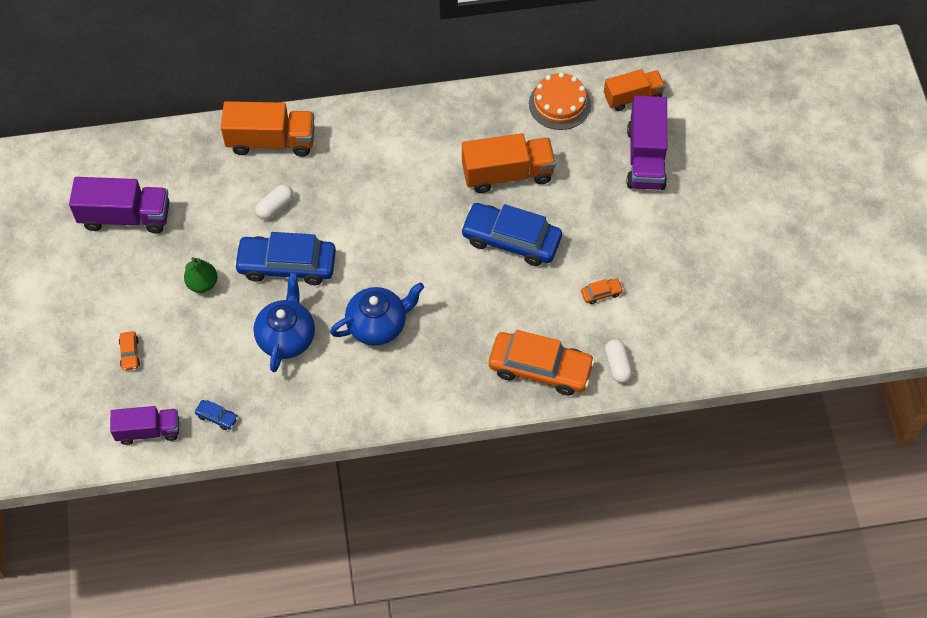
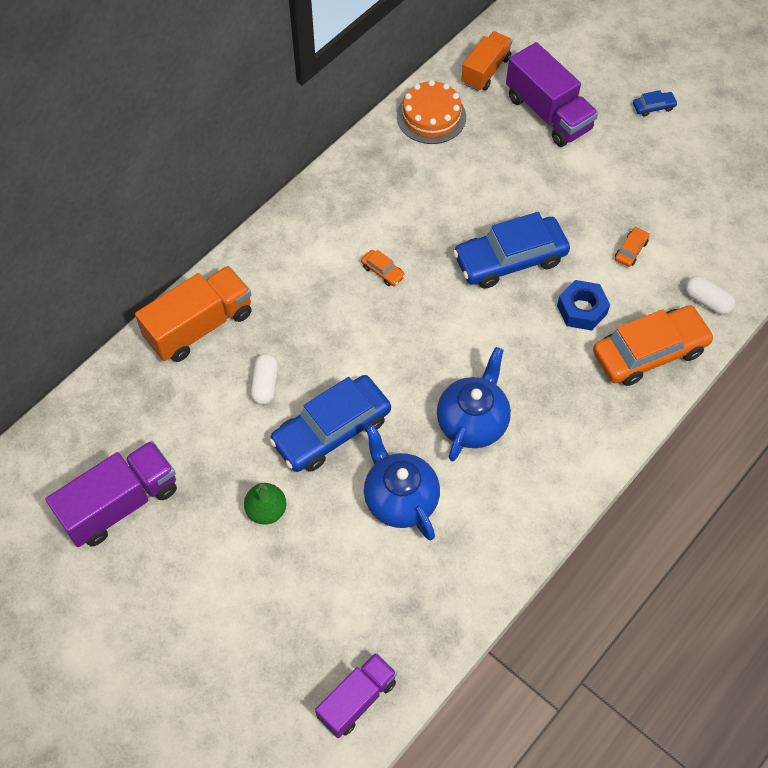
camera: 40 degrees left, 0 degrees up
(130, 353) = (260, 637): orange car -> orange car (383, 271)
(217, 417) = (411, 629): blue car -> blue car (653, 107)
(507, 174) = (448, 205): orange truck -> none
(524, 307) = (581, 309): none -> blue nut

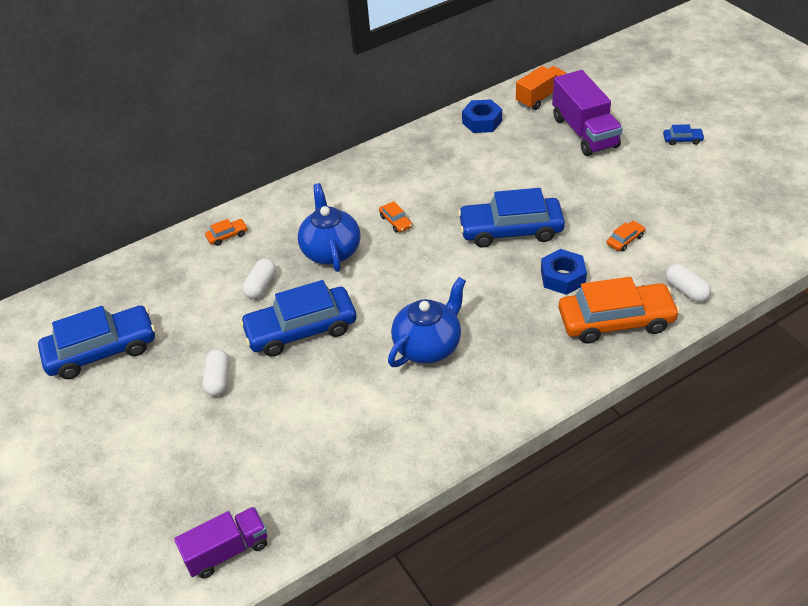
camera: 20 degrees right, 15 degrees down
(120, 504) = (102, 350): purple truck -> blue car
(199, 326) = (227, 236): orange truck -> orange car
(266, 510) = (218, 379): green pear -> white capsule
(400, 498) = (338, 393): blue teapot -> blue teapot (331, 251)
(431, 116) = (482, 122): orange cake -> blue nut

